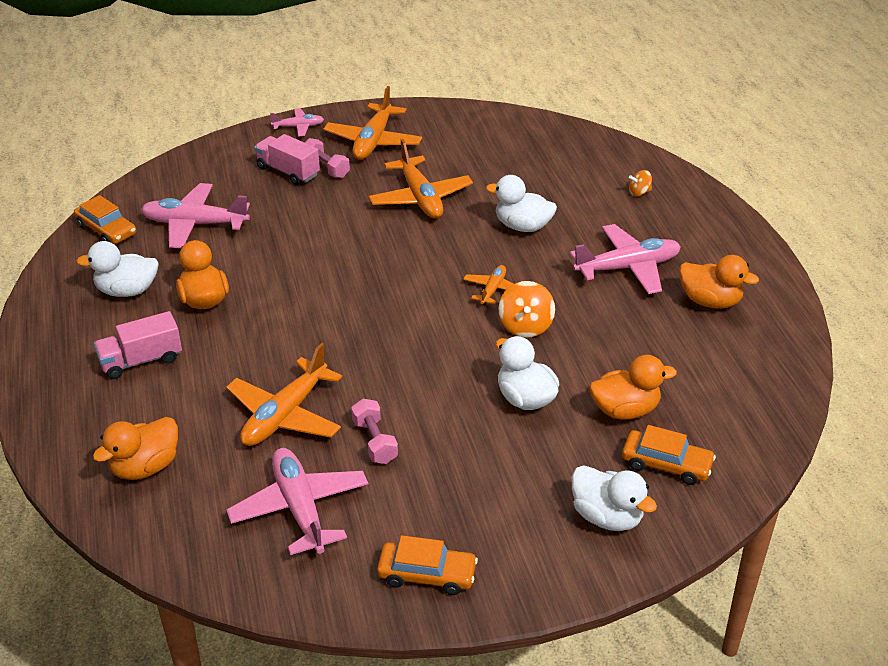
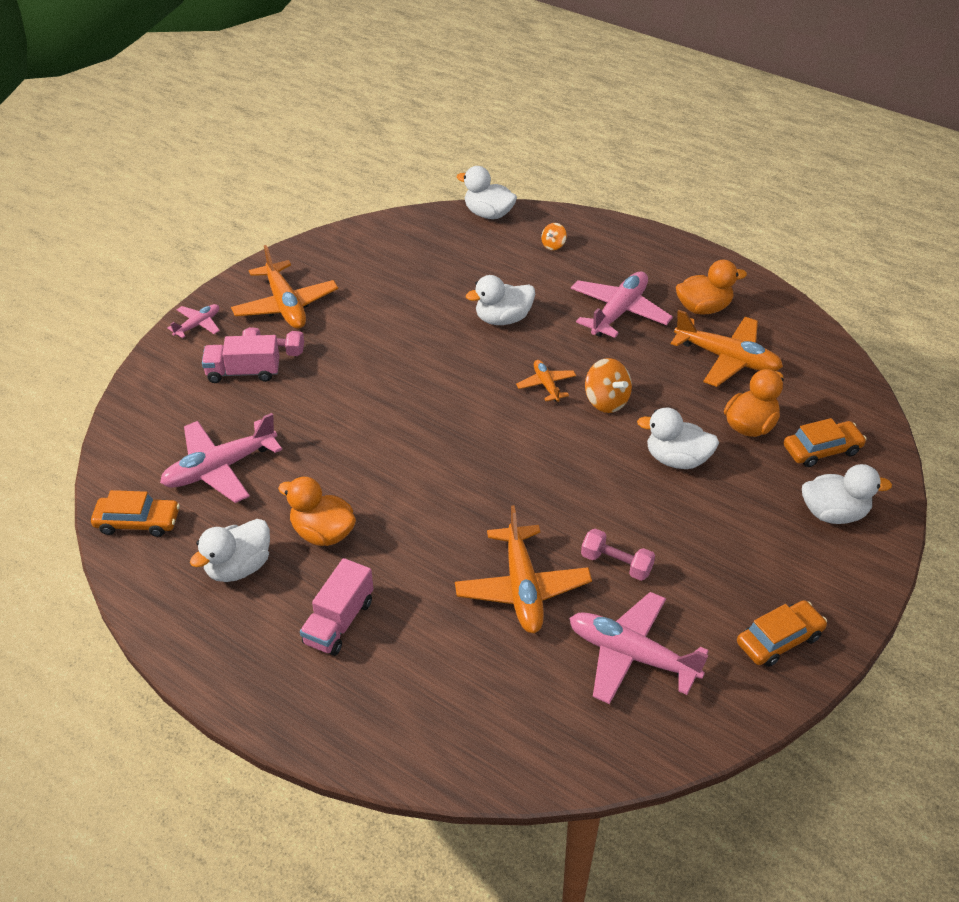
camera: 40 degrees left, 5 degrees up
(145, 467) = (468, 710): orange duck -> none
(420, 198) = (391, 337): orange plane -> orange plane (727, 359)
(615, 146) = (488, 214): none -> white duck

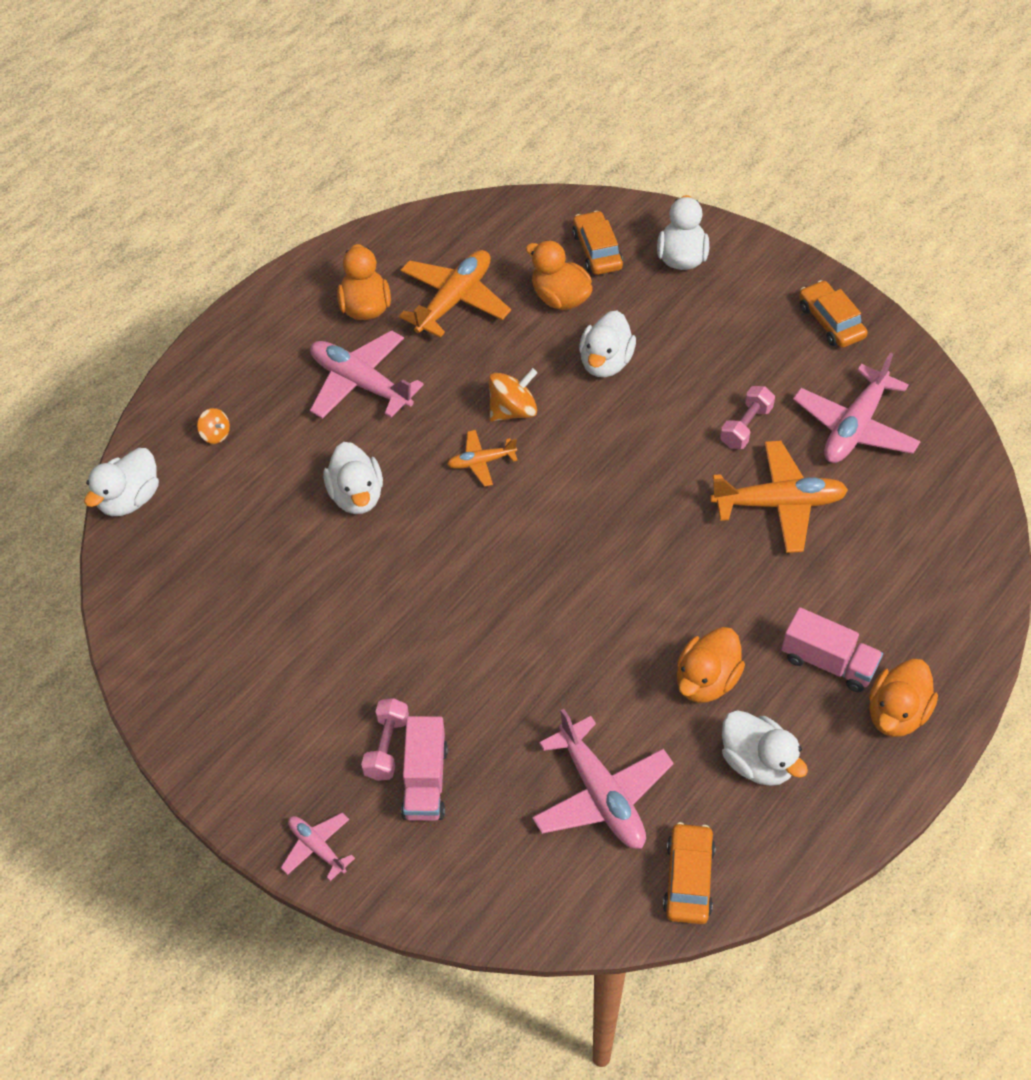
camera: 85 degrees left, 10 degrees up
(280, 674) = (896, 713): none -> orange duck
(286, 305) = (290, 738): orange plane -> none

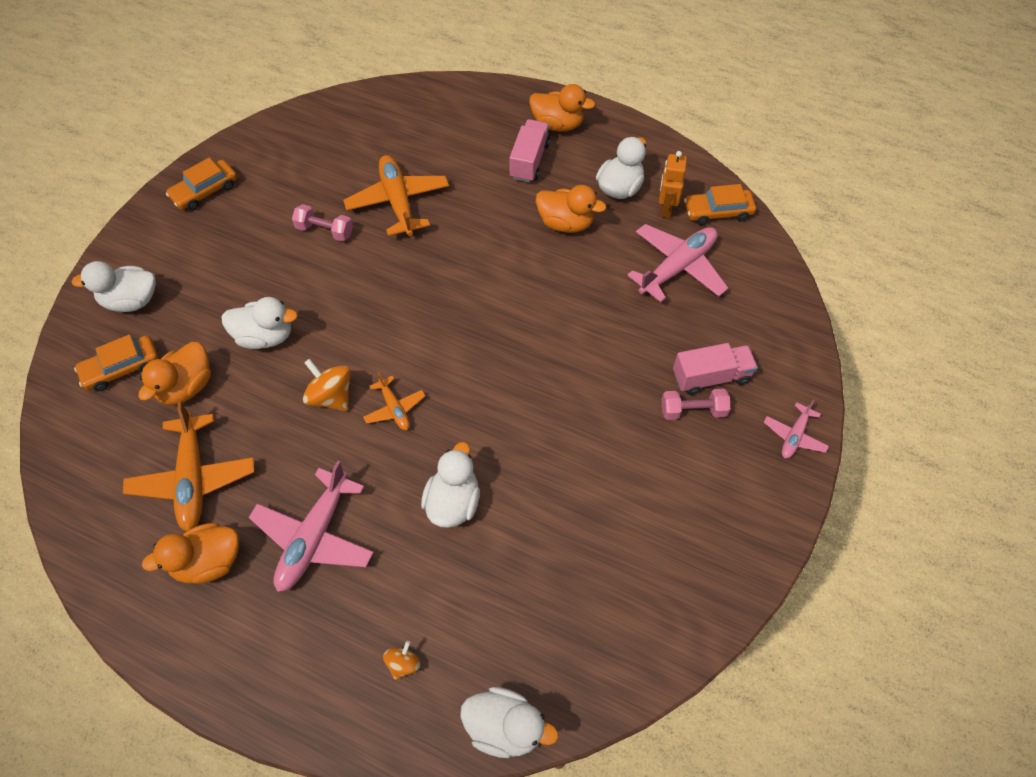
camera: 105 degrees left, 5 degrees up
(356, 496) = (453, 502): white duck -> white duck turned 45 degrees counterclockwise
(454, 300) = (194, 478): orange plane -> orange plane turned 120 degrees counterclockwise
(708, 811) = (666, 208): none -> orange robot
(855, 427) = (315, 166): pink plane -> none

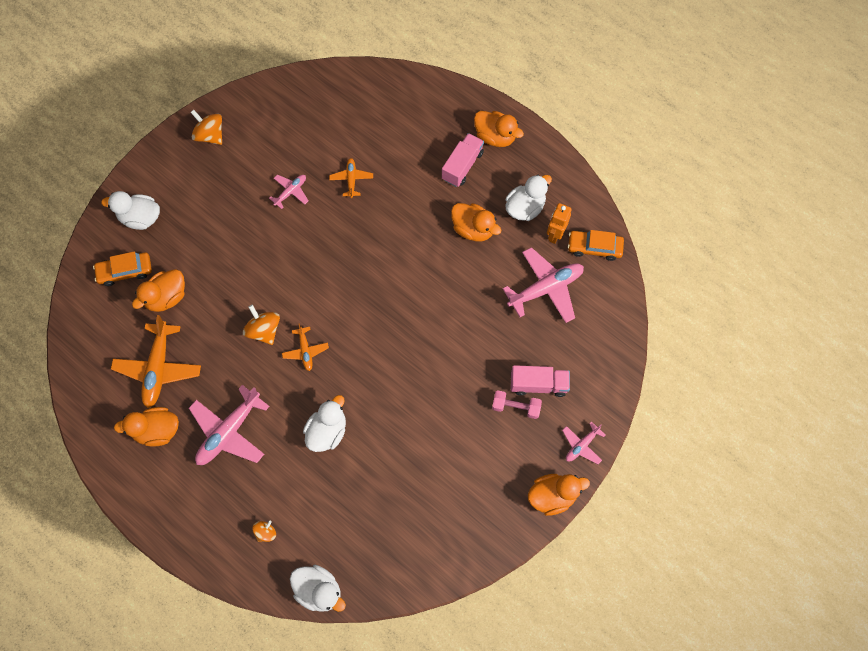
camera: 15 degrees right, 10 degrees up
(205, 191) = (210, 135): orange car -> orange spinning top
(265, 336) = (229, 271): white duck -> none
(325, 231) = (291, 192): pink dumbbell -> pink plane
(398, 202) = (351, 179): orange plane -> orange plane, size x0.53
(782, 508) = (552, 496): none -> orange duck

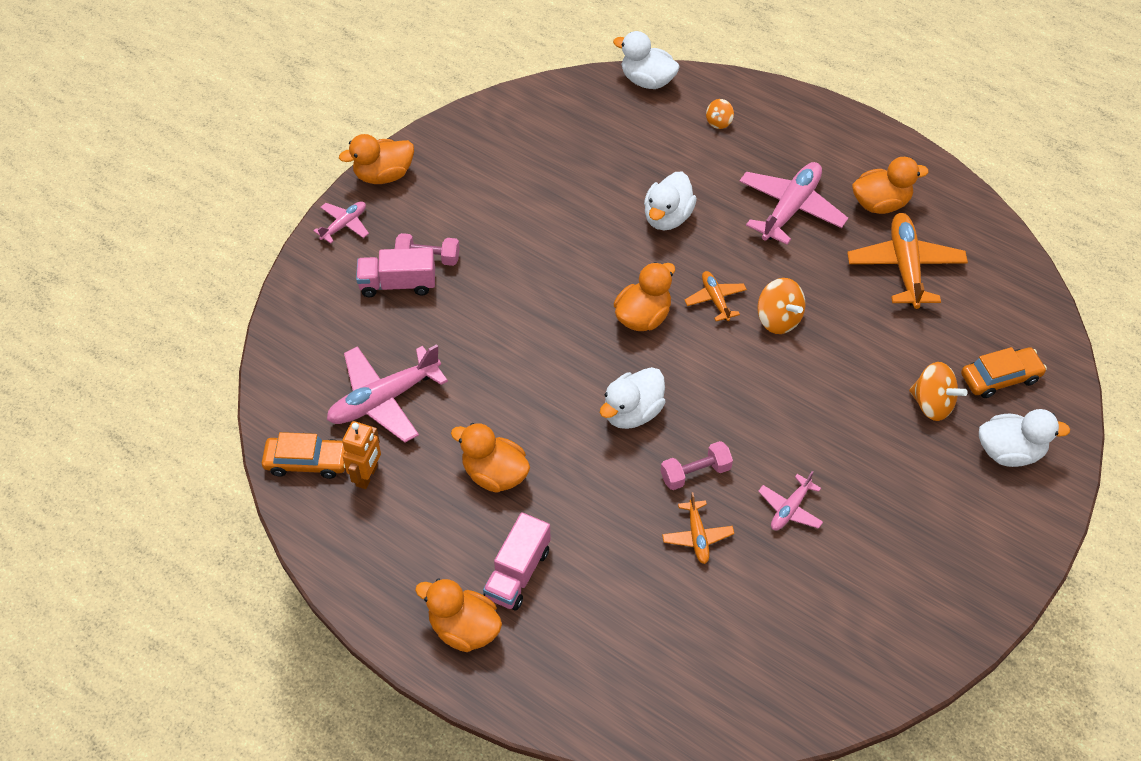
camera: 175 degrees right, 15 degrees down
(167, 297) = (927, 349): orange duck -> orange duck (643, 317)
(210, 135) = (950, 592): orange spinning top -> orange spinning top (932, 404)
(345, 220) = (695, 473): none -> pink dumbbell
(525, 208) = (413, 513): white duck -> white duck (632, 412)

